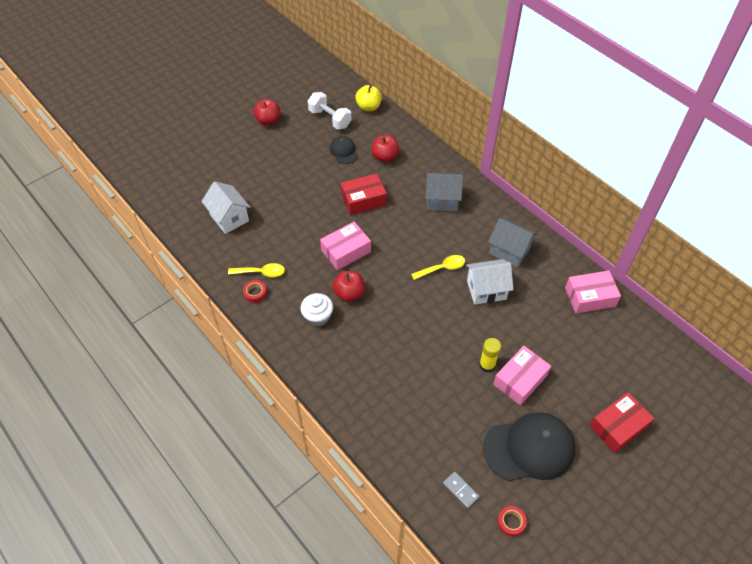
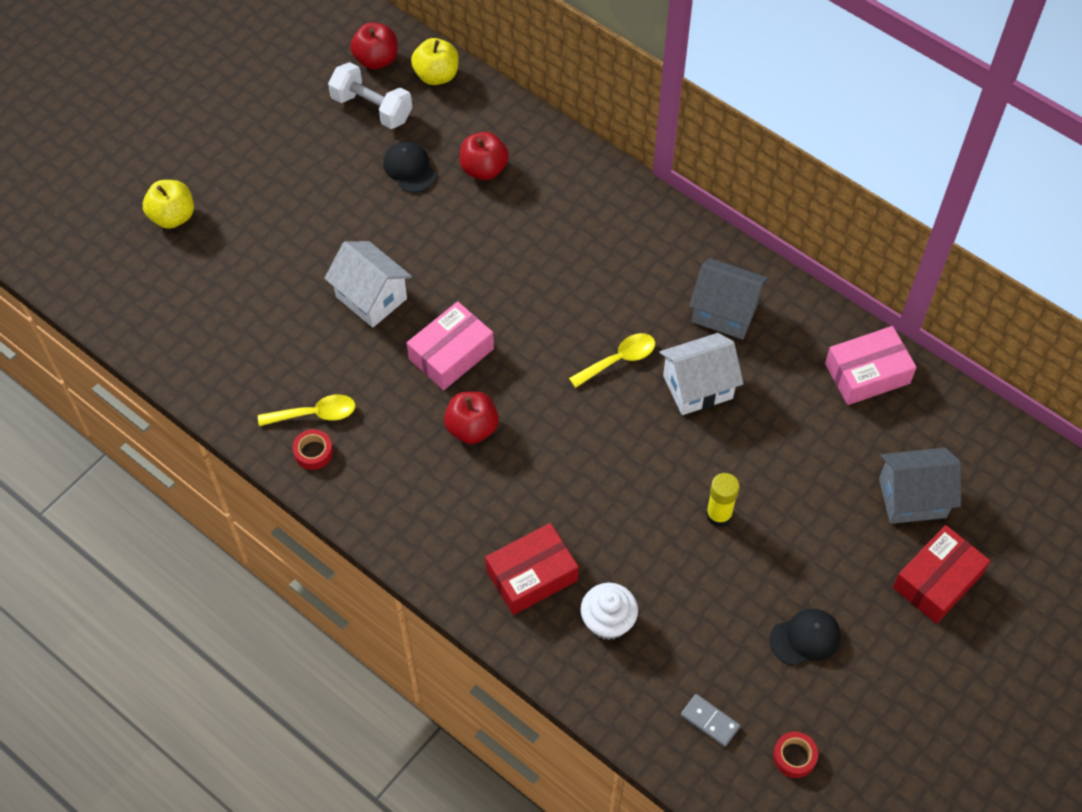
camera: 10 degrees left, 5 degrees up
(209, 159) = (173, 216): none -> yellow apple
(229, 218) = (236, 323): white house -> white house (371, 297)
(268, 121) = (262, 127): red apple -> red apple (376, 60)
(318, 316) = (428, 476): white cupcake -> white cupcake (608, 621)
(363, 199) = (462, 255): red box -> red box (532, 575)
(442, 200) = (597, 237): grey house -> grey house (912, 498)
(520, 380) = (775, 530): pink box -> none
(529, 448) = (805, 638): black cap -> black cap, size x0.50

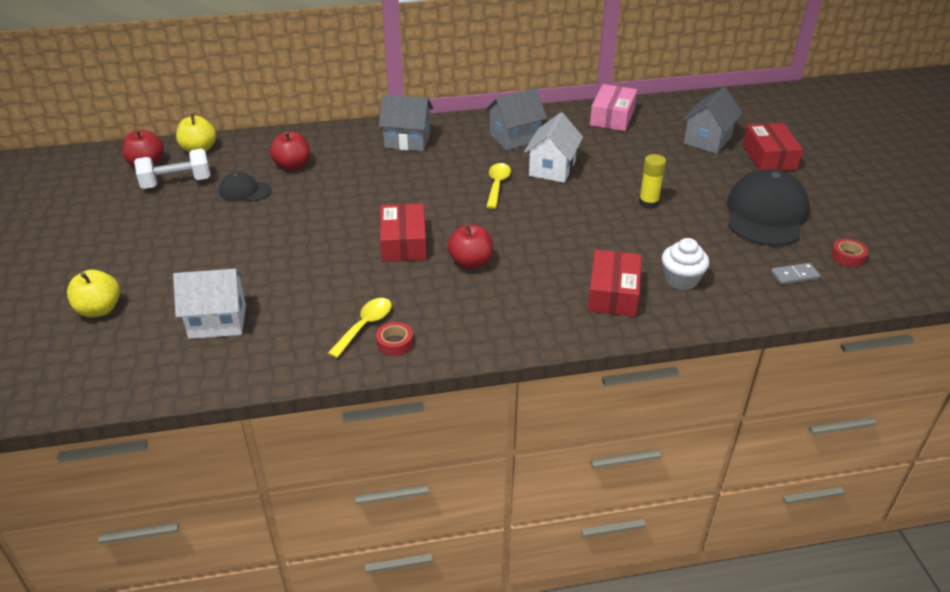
camera: 50 degrees left, 20 degrees down
(371, 297) = (312, 253): white house -> white house (217, 321)
(451, 354) = (404, 243): pink box -> red box
(621, 225) = (407, 141): none -> grey house
(805, 638) = (766, 214): black cap -> black cap, size x2.01

